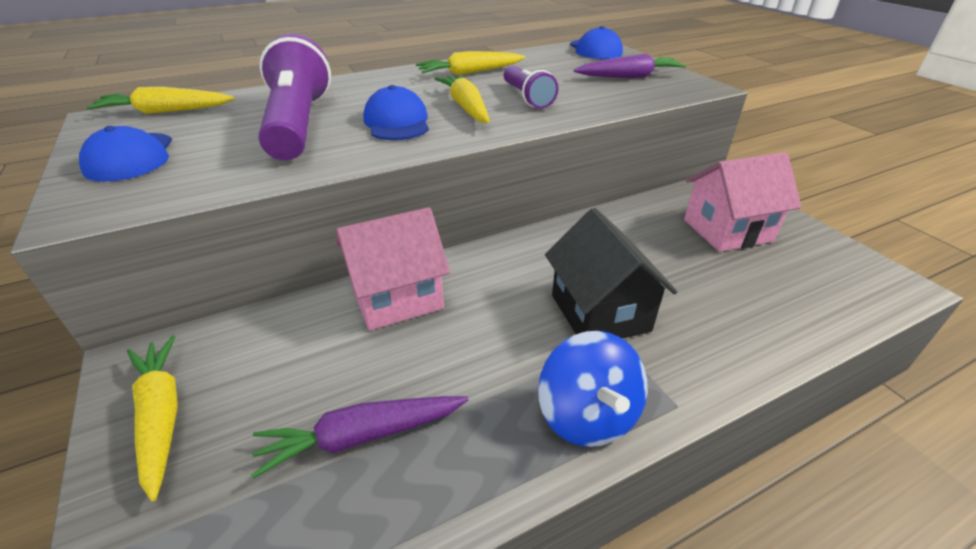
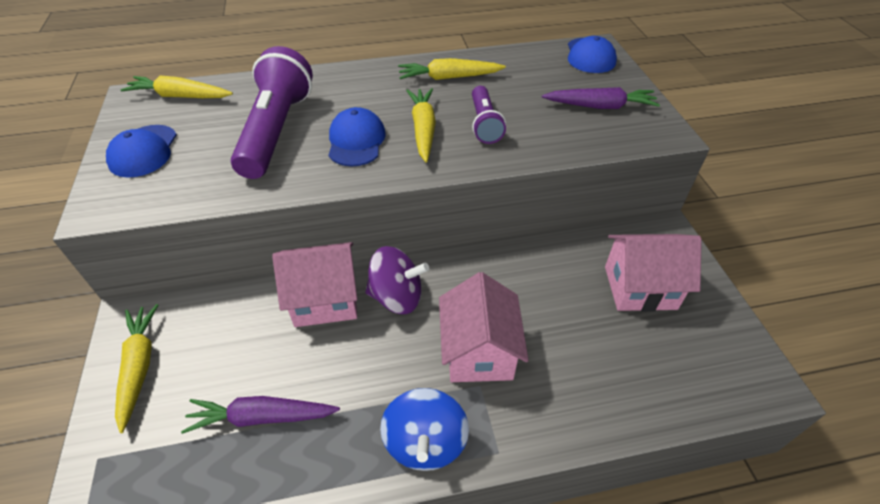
camera: 15 degrees right, 10 degrees up
(481, 280) = (397, 297): none -> purple spinning top
(599, 313) = (479, 351): black house -> pink house

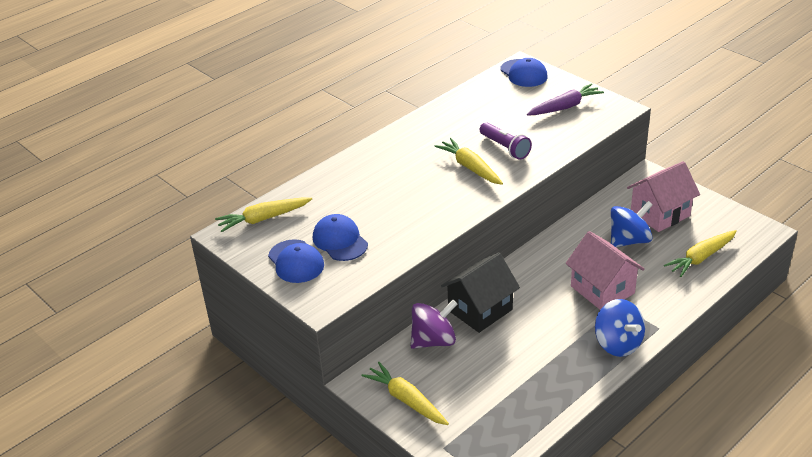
camera: 30 degrees left, 10 degrees down
(261, 417) = (515, 381): purple carrot -> none
(276, 131) = (371, 210): purple flashlight -> none
(325, 300) = (480, 310): pink house -> black house
(356, 141) = (435, 193): blue cap -> blue cap (340, 241)
(397, 297) = (523, 287): purple spinning top -> purple spinning top (434, 340)
(448, 77) = (445, 126): yellow carrot -> yellow carrot (701, 258)
(570, 303) = (629, 240): none -> blue spinning top

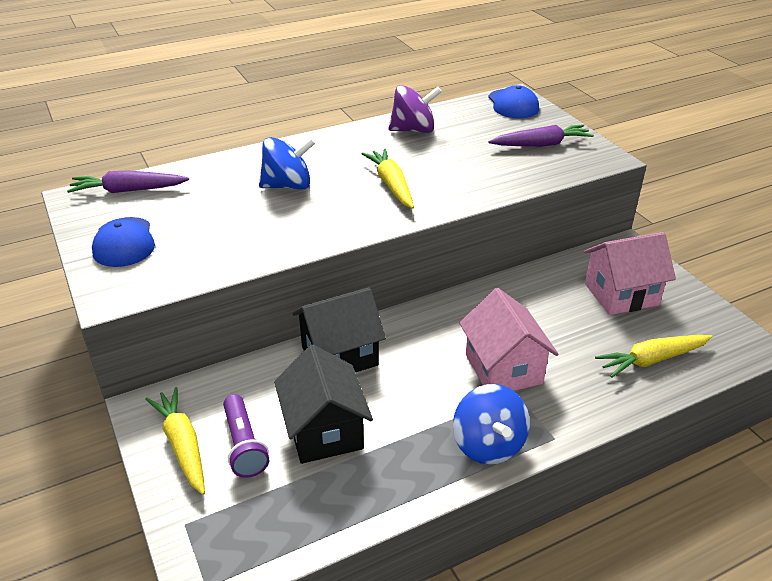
camera: 15 degrees right, 0 degrees up
(263, 219) = (128, 190): yellow carrot -> purple carrot
(340, 241) = (189, 231): blue cap -> none
(434, 340) = (262, 379): purple spinning top -> purple spinning top (413, 130)
(501, 364) = (324, 431): none -> black house
(505, 148) = (445, 172): purple flashlight -> purple flashlight (244, 445)
(629, 240) = (567, 317): blue spinning top -> blue spinning top (288, 186)

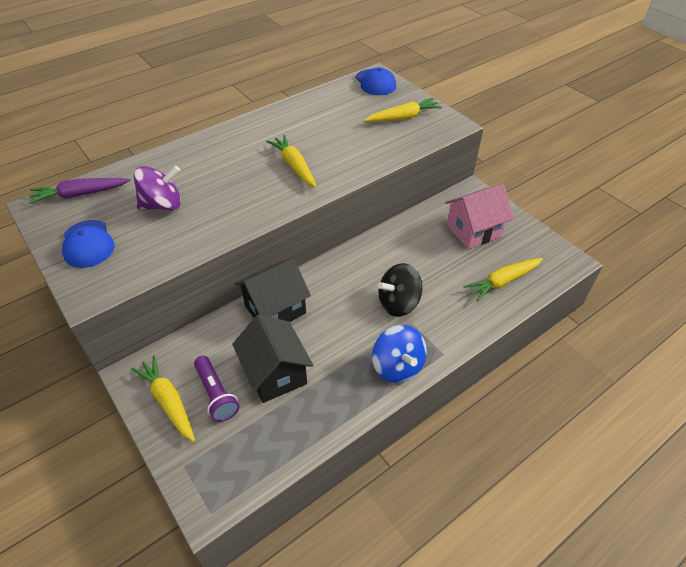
camera: 10 degrees left, 10 degrees up
(288, 186) = (212, 176): blue spinning top -> none
(413, 130) = (302, 114): purple spinning top -> purple spinning top (162, 205)
(503, 369) = (398, 303): pink house -> black spinning top
(541, 144) = (403, 117): purple carrot -> yellow carrot

